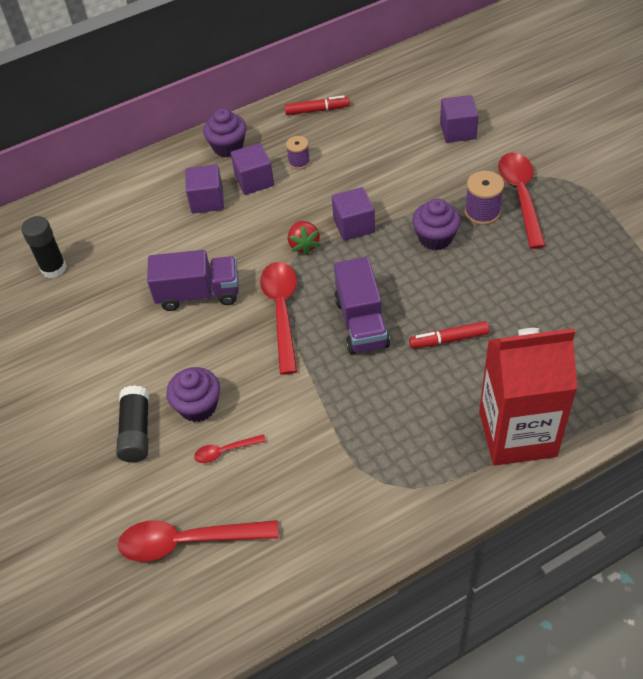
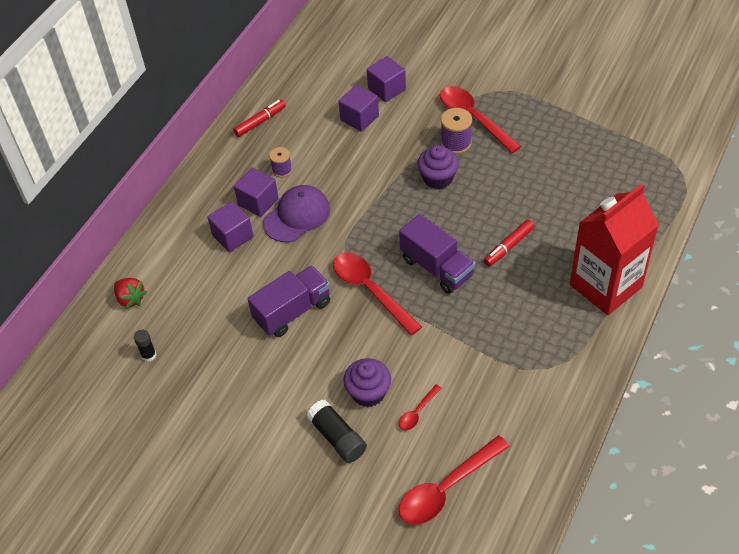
camera: 35 degrees left, 0 degrees up
(53, 268) = (149, 355): black glue stick -> black glue stick, size x0.60
(228, 147) = (211, 185): purple cupcake -> none
(276, 209) = (297, 216): none -> purple cap
(304, 245) = (343, 232): red strawberry -> red strawberry (131, 299)
(354, 225) = (369, 198): purple cube -> purple cube (359, 118)

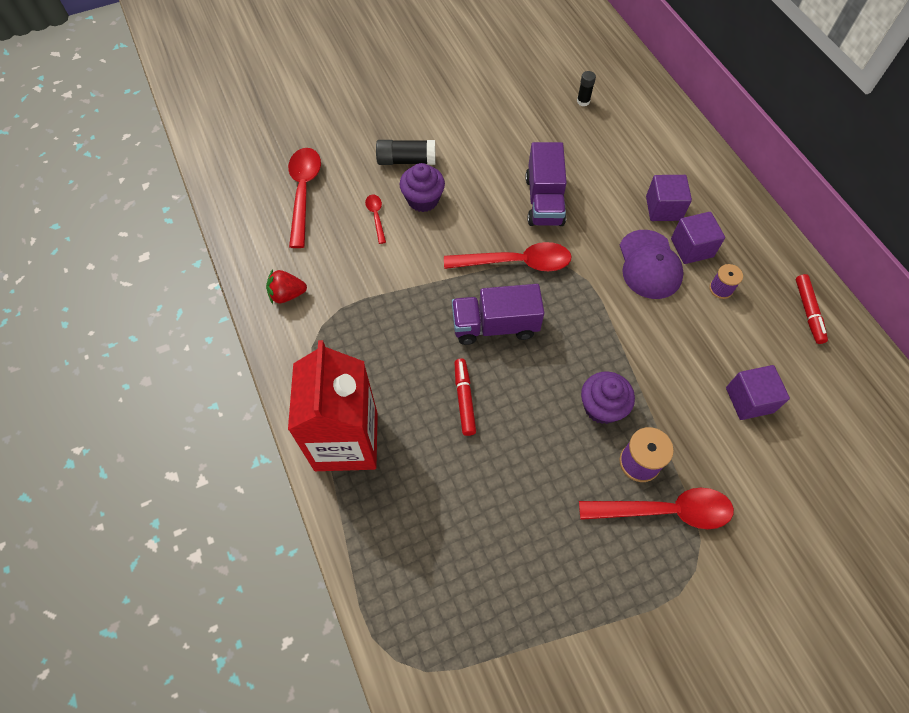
camera: 125 degrees right, 10 degrees up
(131, 299) = (649, 116): red strawberry -> red strawberry (287, 294)
(387, 89) = (780, 459): purple cube -> none

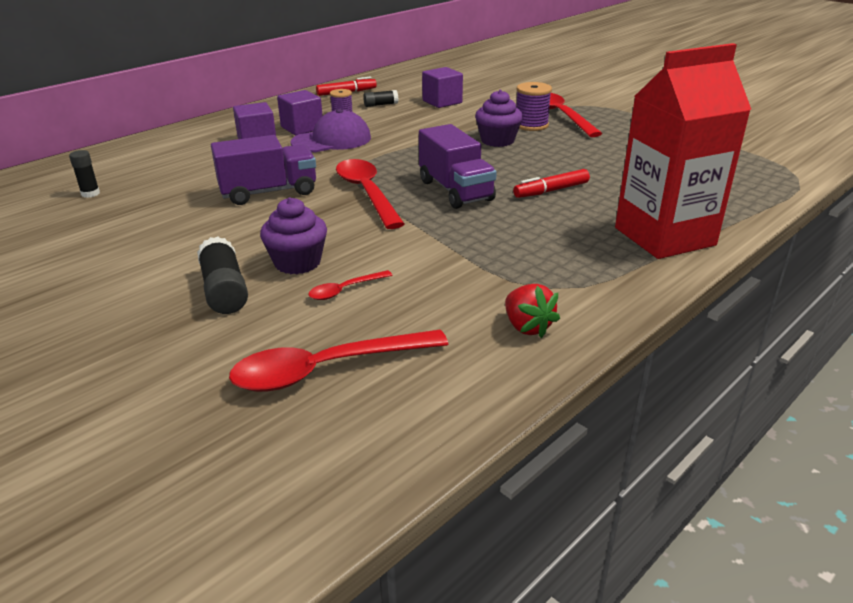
camera: 110 degrees left, 30 degrees down
(752, 334) = (381, 105): none -> black glue stick

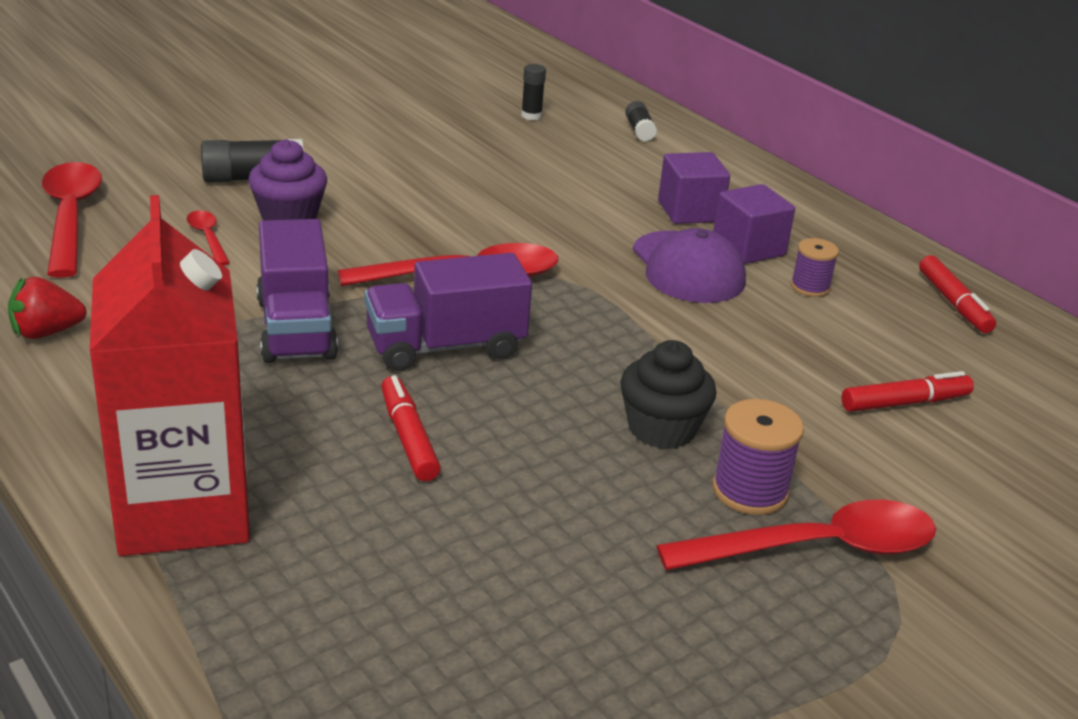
camera: 95 degrees right, 0 degrees up
(268, 192) = (496, 211): purple truck -> purple truck (296, 329)
(381, 105) = (878, 331): black glue stick -> black glue stick (639, 130)
(442, 102) = (905, 403): purple cube -> red marker
(497, 140) = (661, 429): purple cupcake -> black cupcake

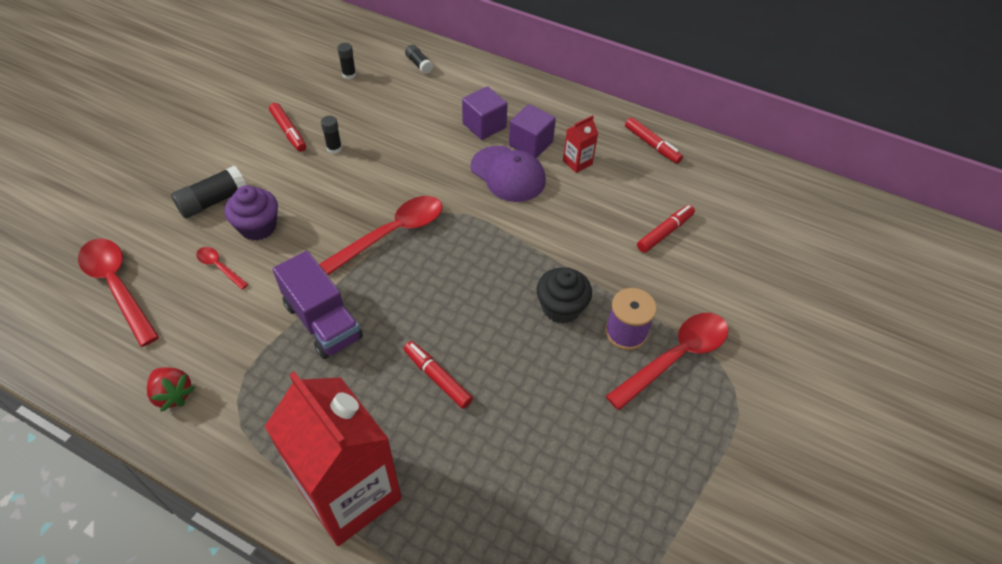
camera: 25 degrees left, 20 degrees up
(46, 332) = (173, 394): red strawberry -> red strawberry turned 90 degrees counterclockwise
(405, 145) = (288, 132): none -> red marker
(445, 347) = (415, 297): purple truck -> none
(453, 175) = (334, 148): none -> black glue stick
(810, 287) = (577, 162): purple spool -> red carton

